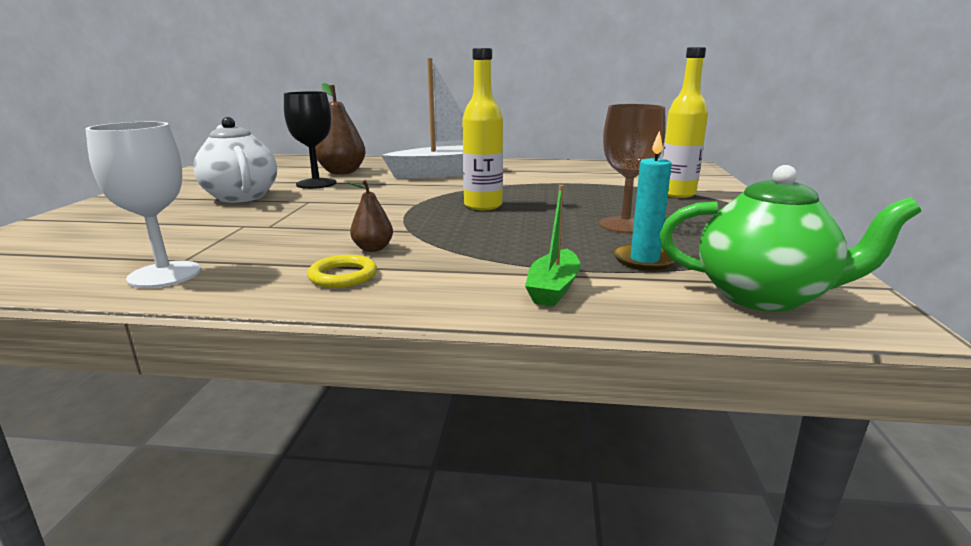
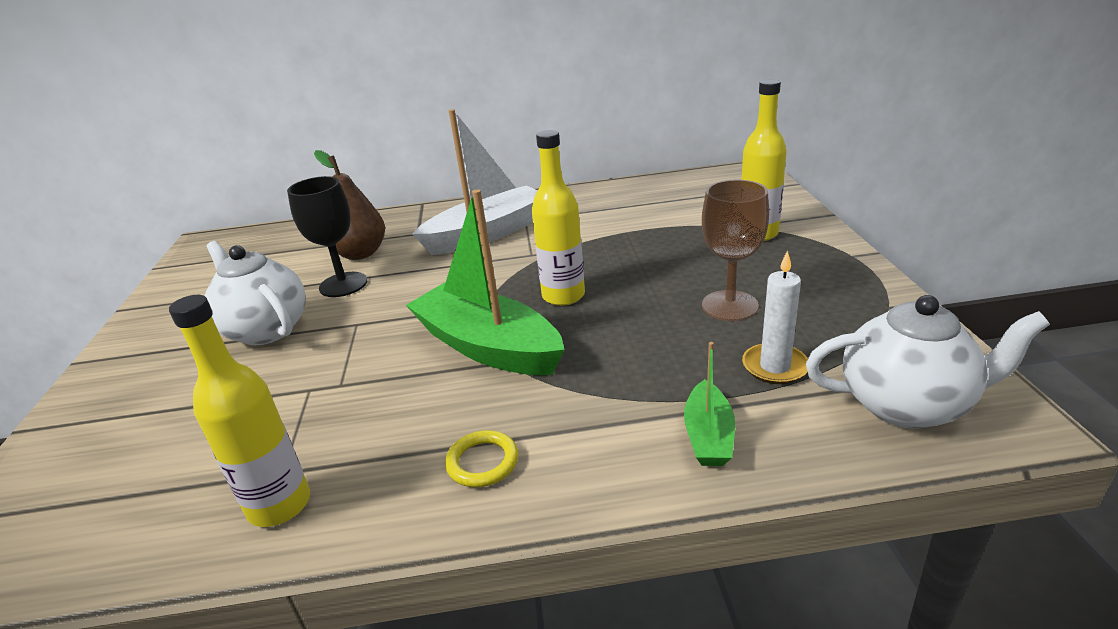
camera: 10 degrees left, 10 degrees up
(164, 275) = (279, 505): white goblet -> yellow bottle
(373, 249) = (487, 405): brown pear -> none
(400, 222) = (488, 347): none -> green boat
(644, 260) = (775, 366): turquoise candle -> white candle
(764, 296) = (906, 405): green teapot -> white teapot

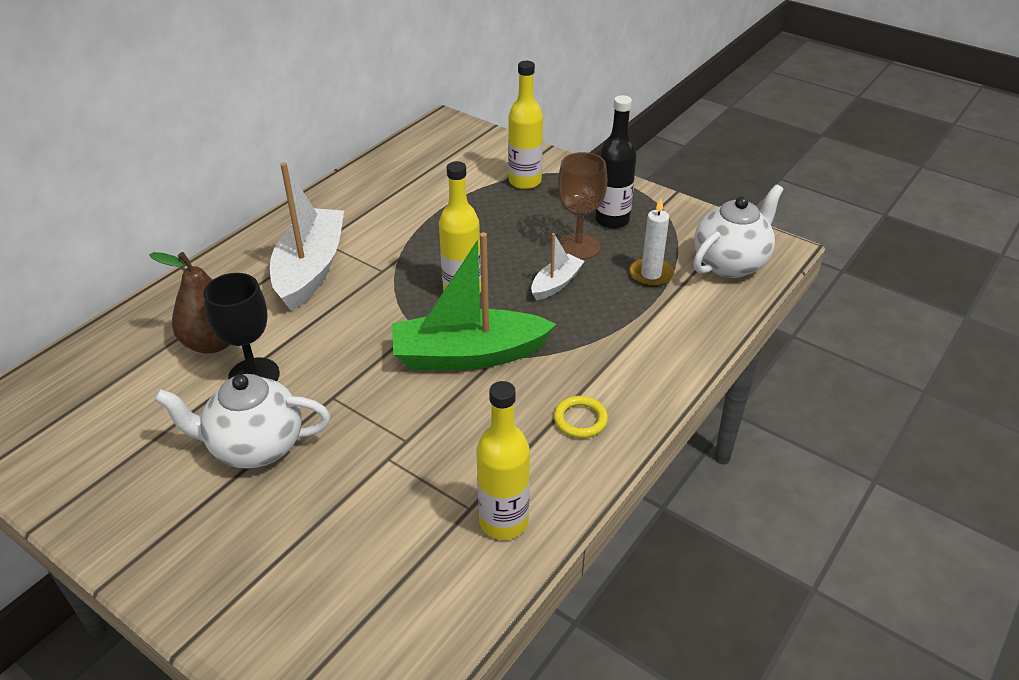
camera: 50 degrees left, 10 degrees up
(656, 327) = (556, 284): none -> white boat
(708, 435) = (669, 332): green boat -> none
(805, 297) = (612, 220): none -> black bottle

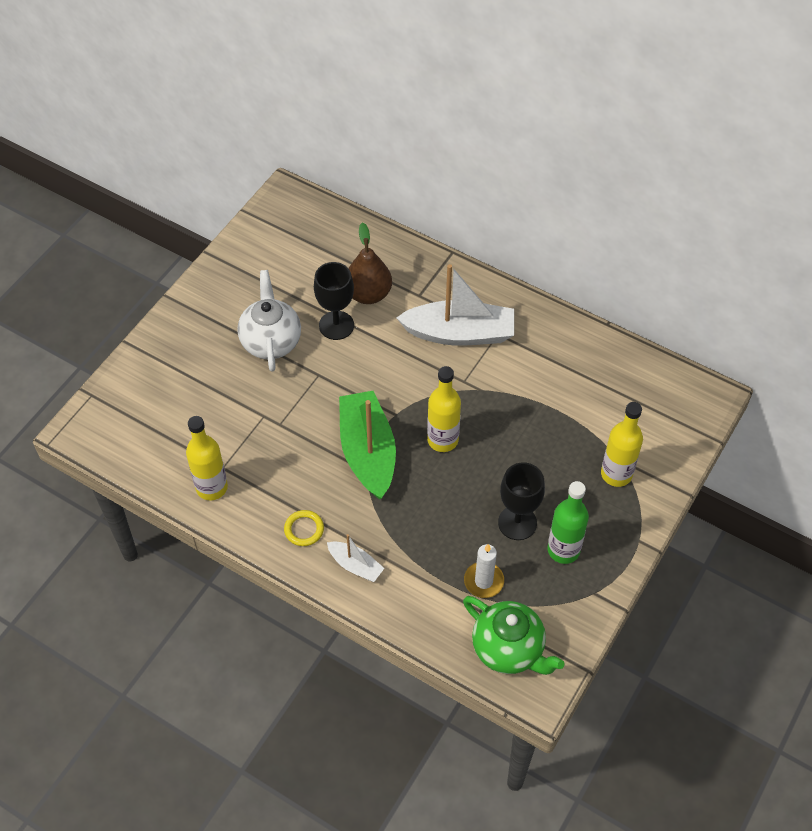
camera: 85 degrees right, 15 degrees up
(556, 284) = (461, 507): white boat -> white boat (355, 565)
(578, 246) = (517, 522): brown goblet -> black goblet
(612, 220) = (563, 550): black bottle -> green bottle
(730, 263) = (508, 649): white teapot -> green teapot

